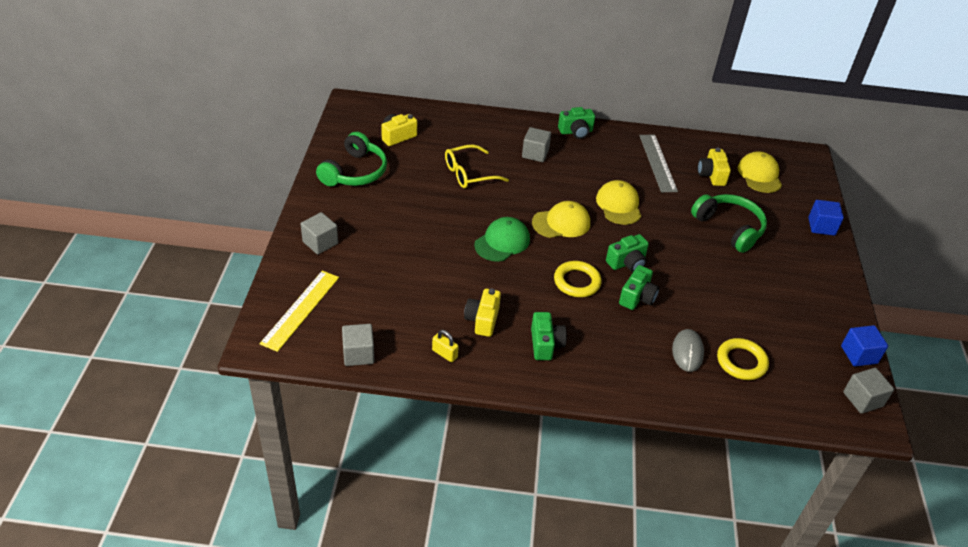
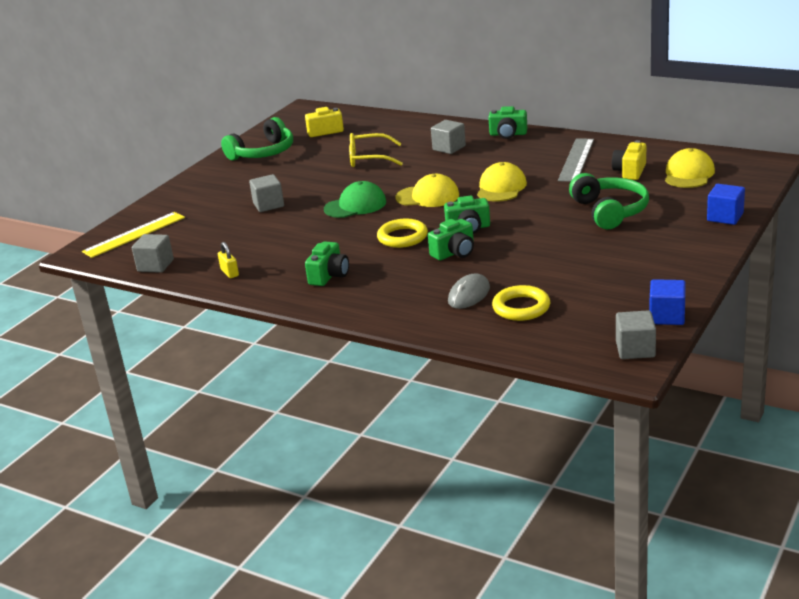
camera: 30 degrees right, 15 degrees down
(320, 243) = (190, 195): grey cube -> grey cube (268, 205)
(482, 320) = (285, 254): yellow camera -> none

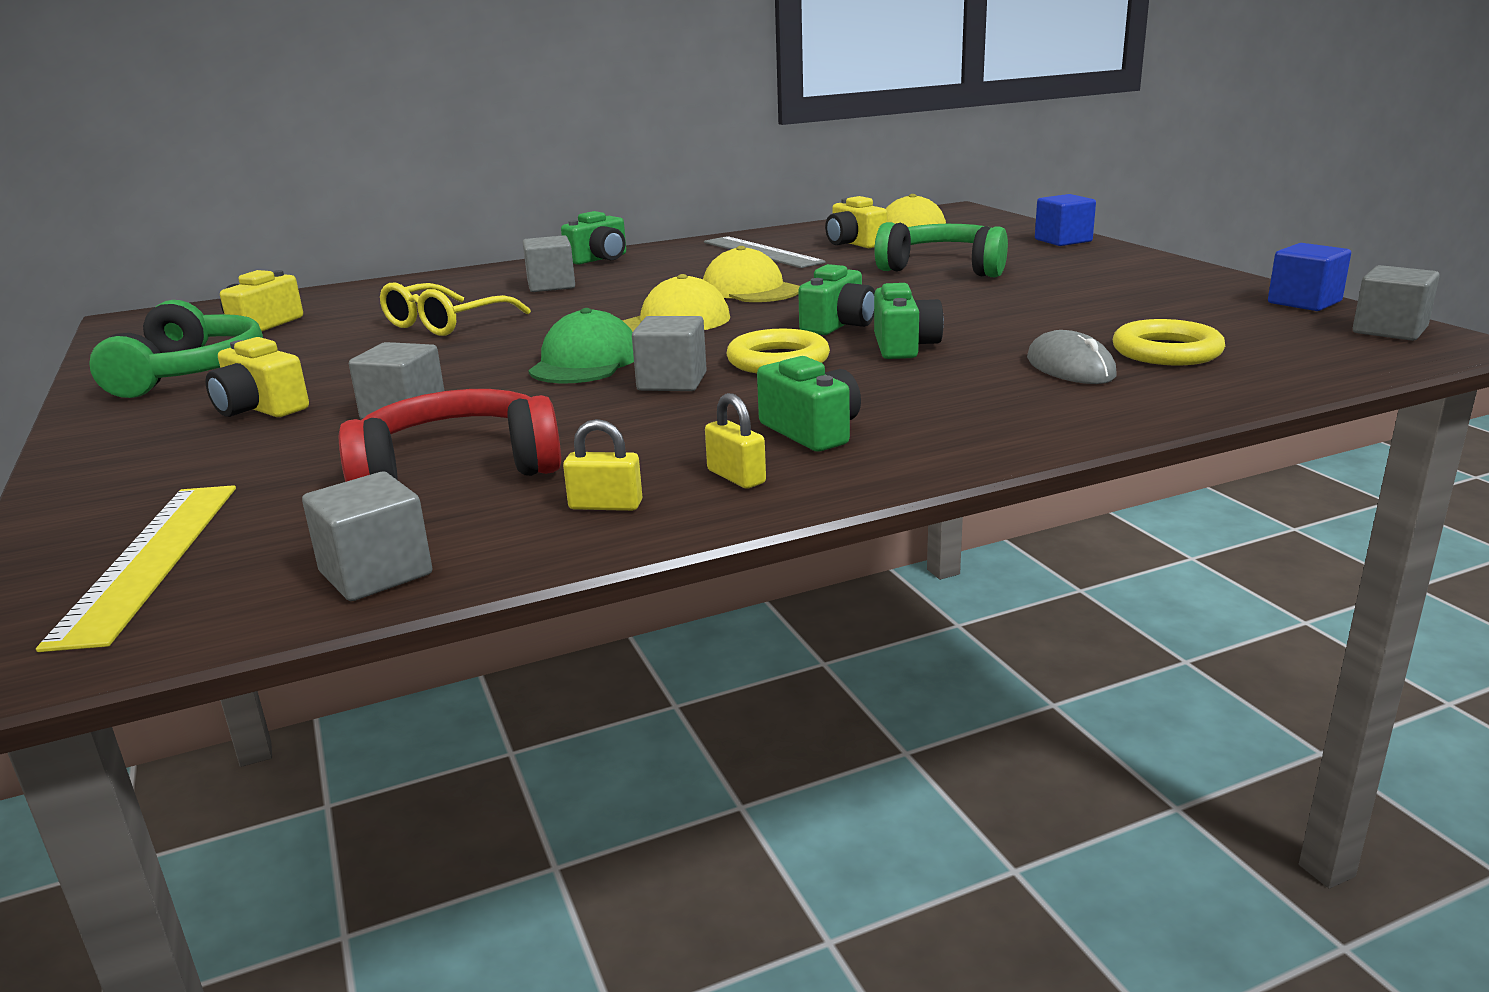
camera: 55 degrees left, 5 degrees down
(232, 238) = (457, 469): none -> red headphones
(246, 183) = (260, 408): none -> yellow camera
(273, 281) = (736, 477): none -> yellow padlock
(352, 230) = (672, 382): none -> grey cube

